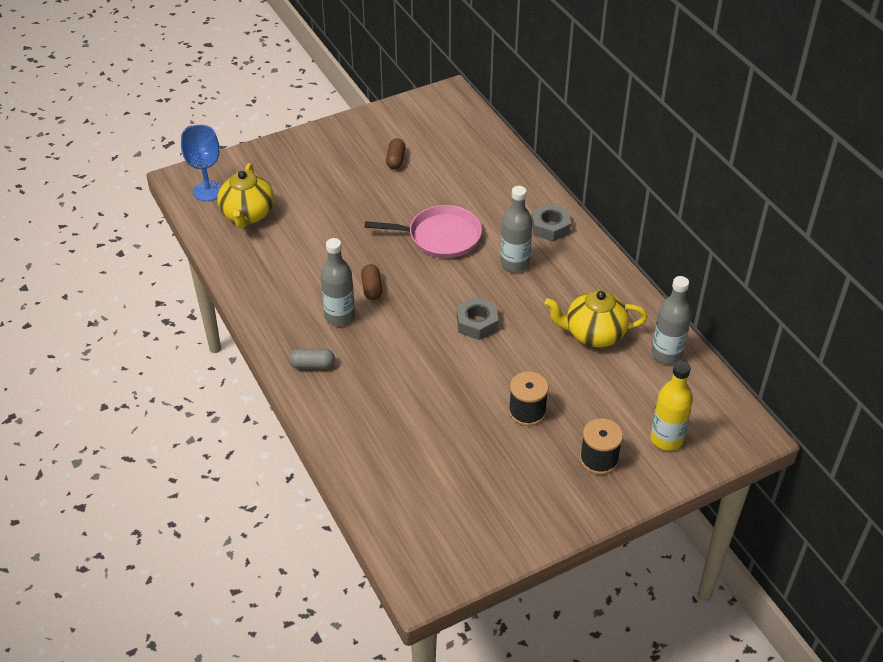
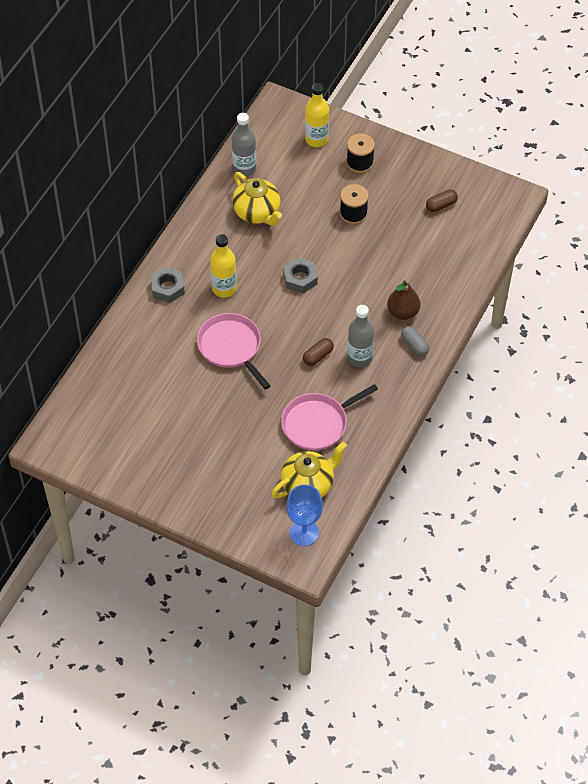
camera: 125 degrees left, 10 degrees up
(300, 251) = (318, 423): none -> pink pan
(360, 379) = (403, 312): none -> brown pear
(396, 160) = (165, 428): brown capsule -> brown capsule (441, 205)
(514, 264) = (224, 288): grey bottle -> yellow bottle

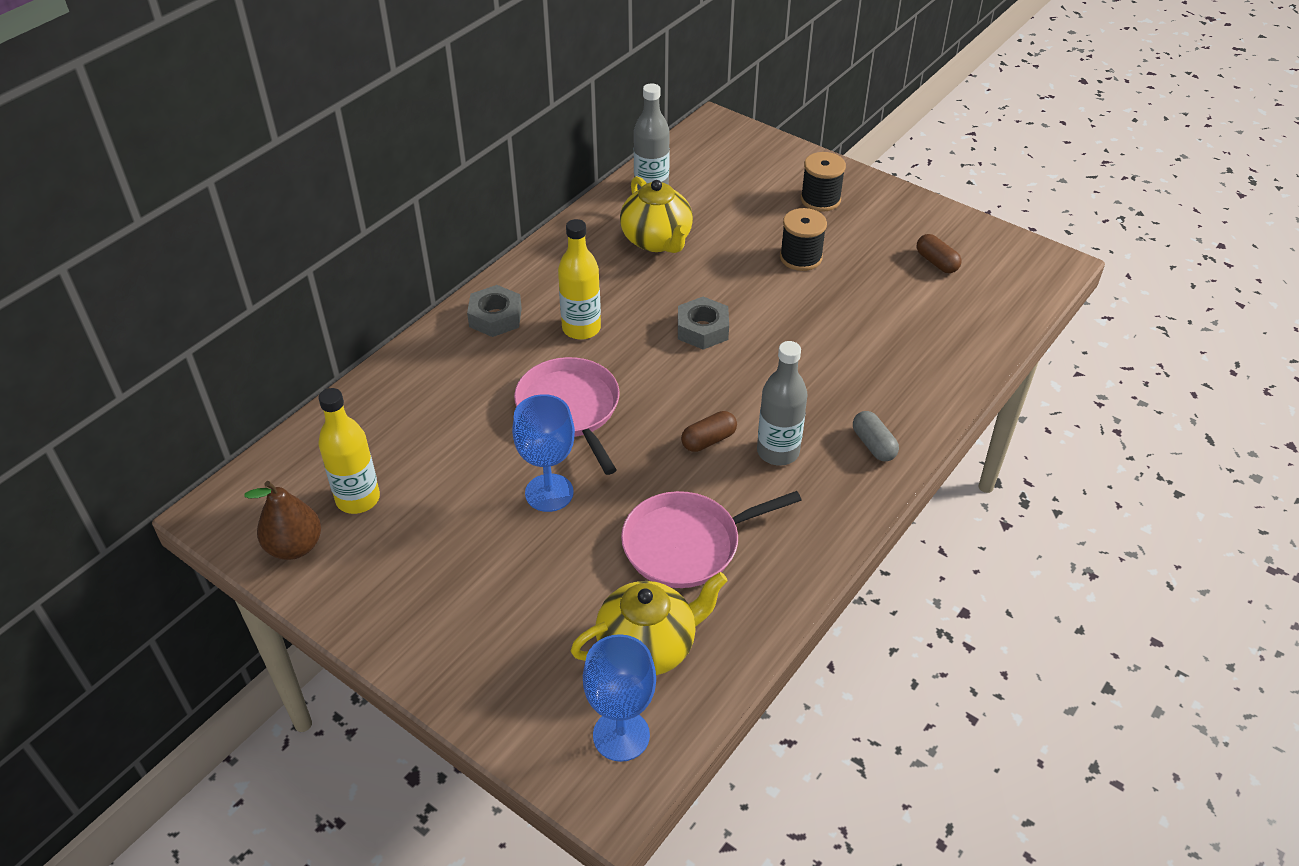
camera: 10 degrees right, 10 degrees down
(232, 404) = (549, 493): none -> blue goblet
(316, 139) = (762, 167): yellow bottle -> yellow bottle (358, 499)
(403, 312) = (860, 395): brown pear -> brown pear (294, 546)
(441, 205) = (936, 262): brown capsule -> brown capsule turned 75 degrees clockwise

